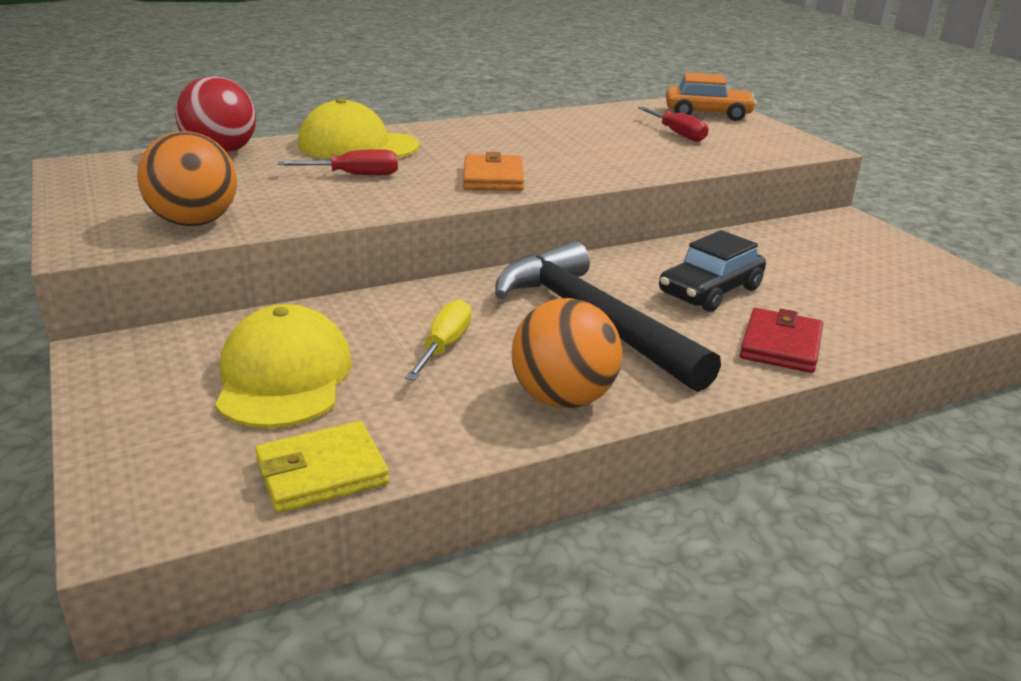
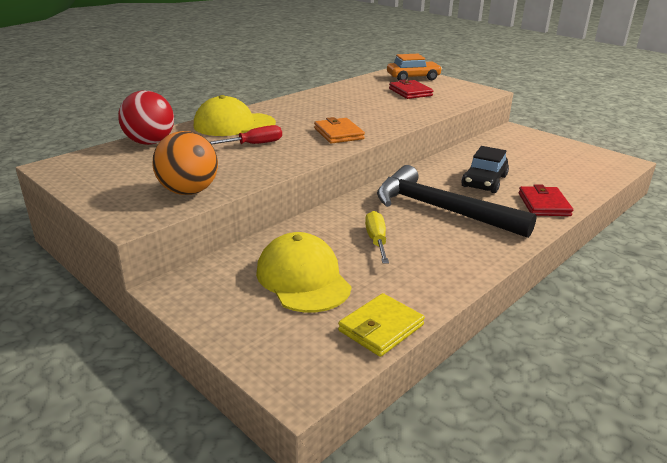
camera: 20 degrees left, 0 degrees up
(563, 399) = (467, 256): orange ball -> none
(677, 134) = (410, 92): red screwdriver -> red wallet

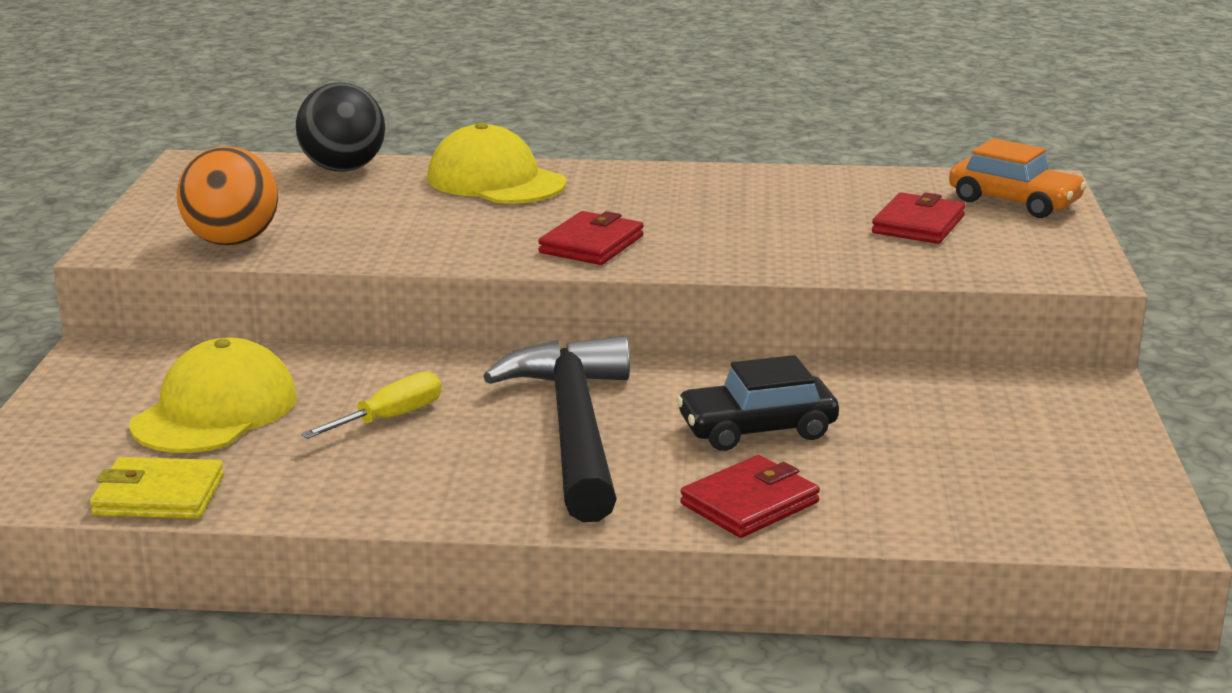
camera: 50 degrees right, 5 degrees down
(150, 142) = (343, 169): red ball -> black ball
(254, 144) = (446, 216): red screwdriver -> none
(338, 134) = (591, 244): orange wallet -> red wallet

